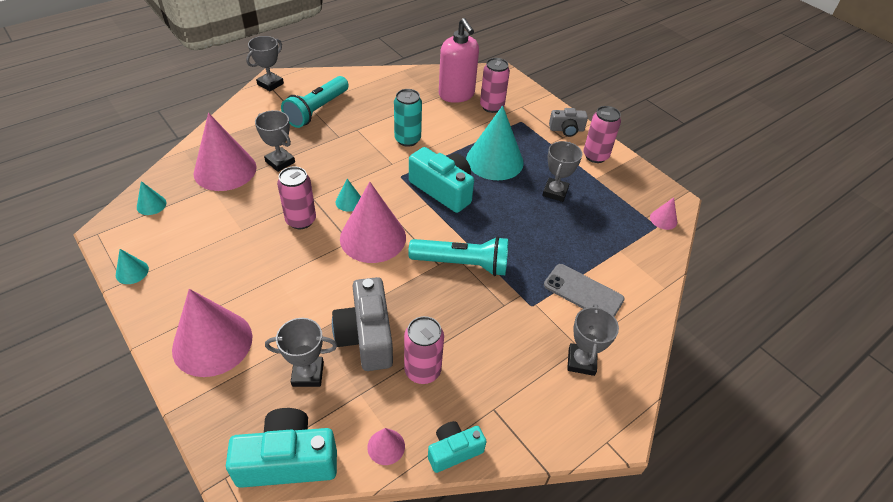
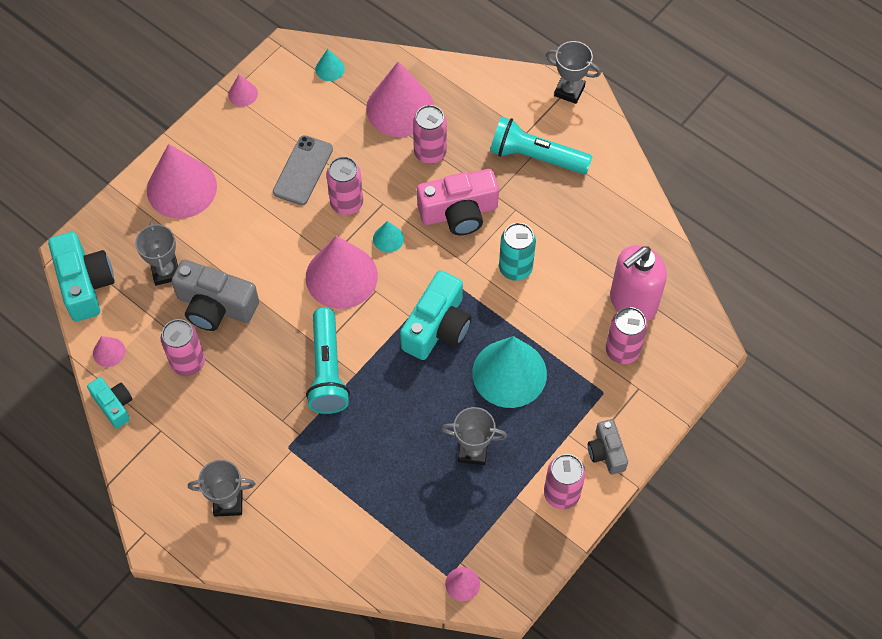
camera: 80 degrees right, 15 degrees up
(132, 272) = (243, 94): turquoise cone -> pink cone
(280, 162) = (430, 153): grey trophy -> pink can
(344, 157) = (459, 212): none -> pink camera
(366, 336) = (215, 306): grey camera -> grey camera turned 135 degrees counterclockwise
(583, 292) = (319, 497): grey phone -> grey phone (303, 170)

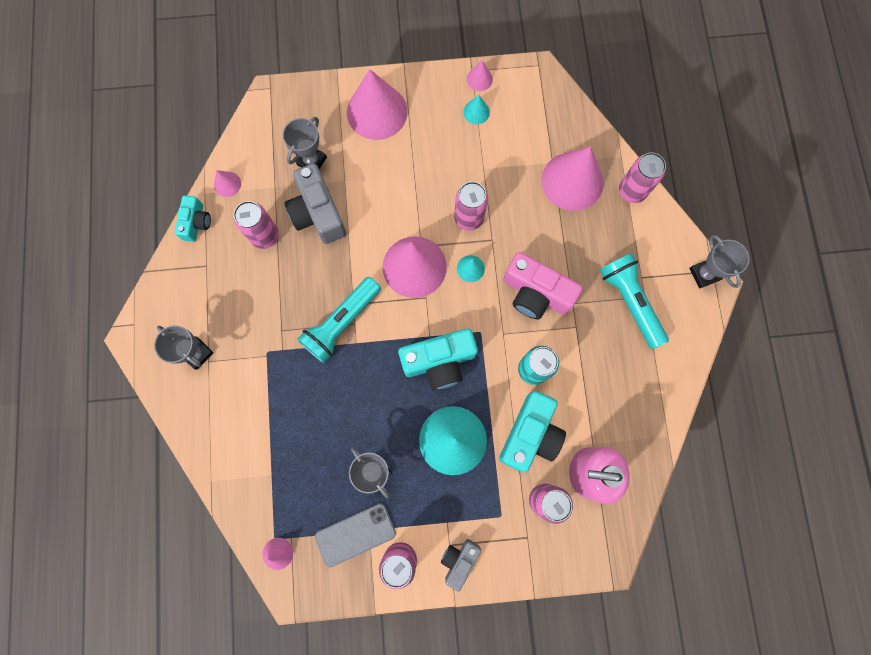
camera: 45 degrees right, 15 degrees up
(85, 284) = (257, 125): turquoise camera -> turquoise camera (530, 434)
(303, 170) = (464, 168): grey phone -> grey phone (355, 534)
(330, 69) = (554, 110): turquoise cone -> turquoise cone (476, 112)
(430, 153) = (560, 232): pink can -> pink can (632, 191)

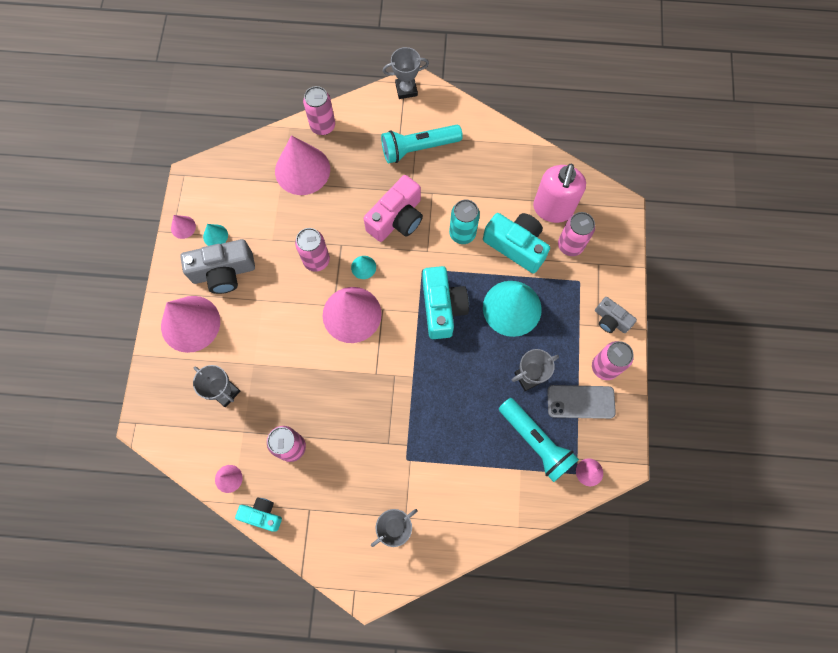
camera: 80 degrees left, 5 degrees down
(318, 213) = (280, 393): grey camera -> grey camera (223, 272)
(341, 323) = (392, 387): turquoise flashlight -> turquoise flashlight (535, 442)
(355, 534) = (580, 402): grey phone -> grey phone turned 75 degrees counterclockwise

